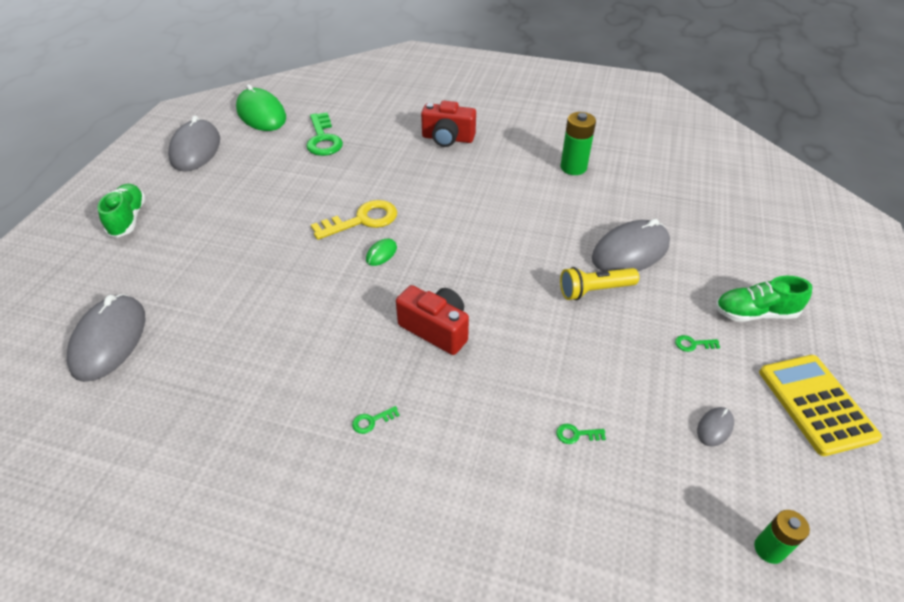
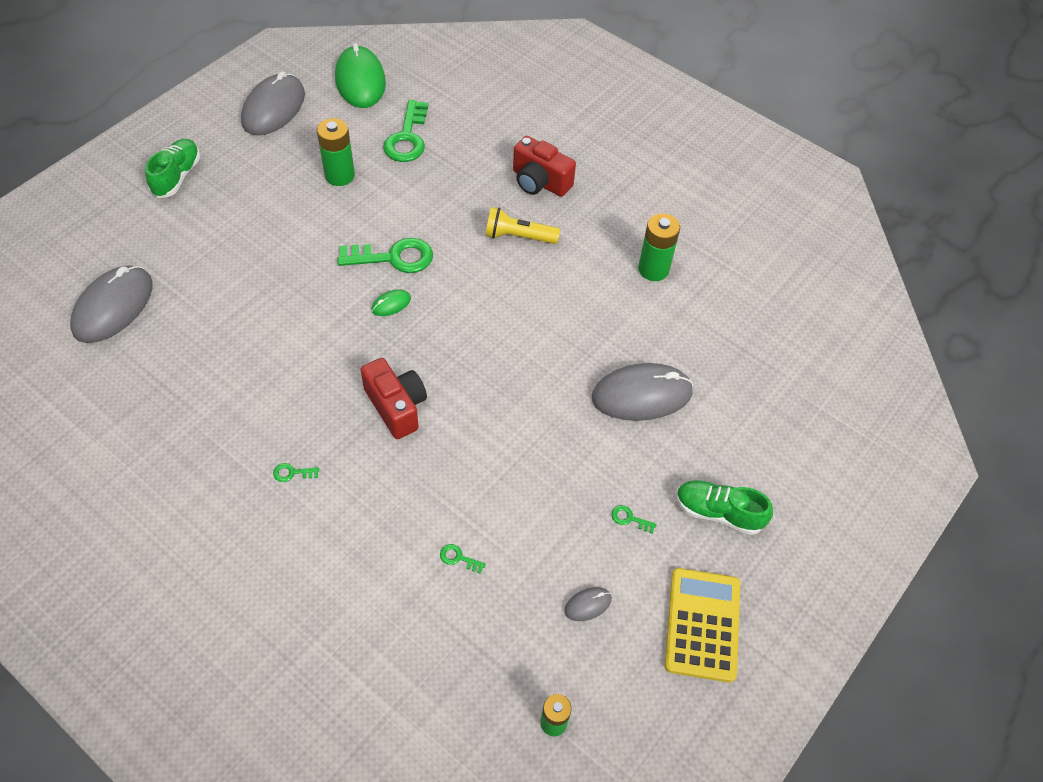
camera: 20 degrees right, 10 degrees up
(280, 178) = (339, 175): none -> green battery
(362, 220) = (393, 257): yellow key -> green key
(594, 290) = (573, 425): yellow flashlight -> yellow flashlight (518, 236)

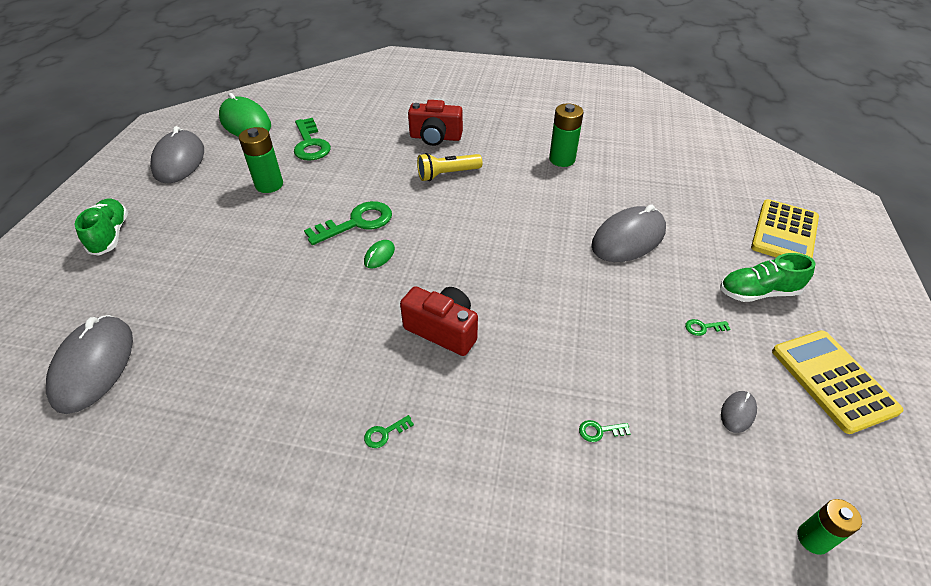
camera: 25 degrees left, 10 degrees down
(814, 466) = (784, 233): none -> yellow calculator

